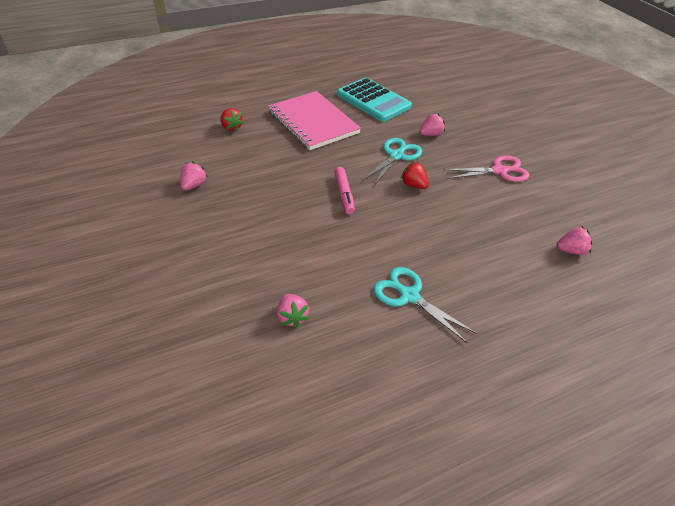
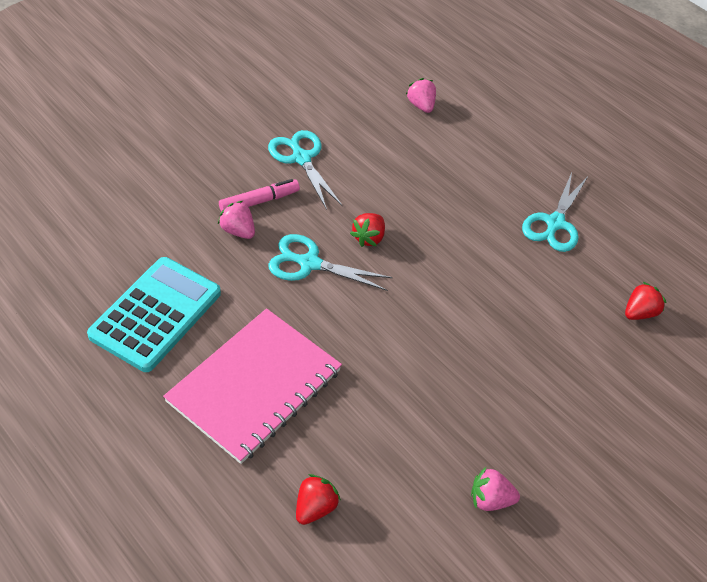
camera: 110 degrees left, 5 degrees up
(292, 317) = (639, 313): pink strawberry -> red strawberry
(344, 194) = (422, 307): pink marker -> pink marker (259, 201)
(499, 171) = (301, 158): pink scissors -> turquoise scissors

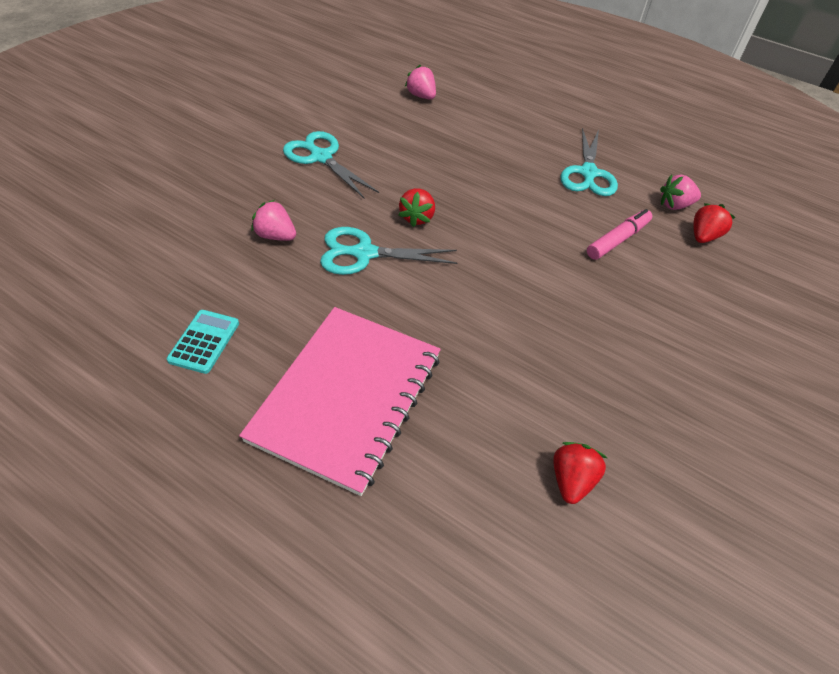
camera: 15 degrees left, 0 degrees up
(155, 314) = (204, 341): turquoise calculator -> turquoise calculator, size x0.47
(259, 201) = (290, 203): pink marker -> pink marker (617, 240)
(315, 507) = (469, 527): red strawberry -> red strawberry (571, 480)
(490, 499) = (659, 461): pink strawberry -> pink strawberry (674, 205)

